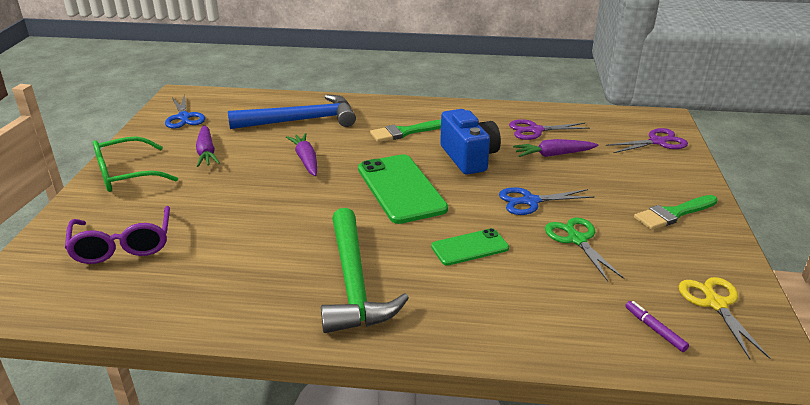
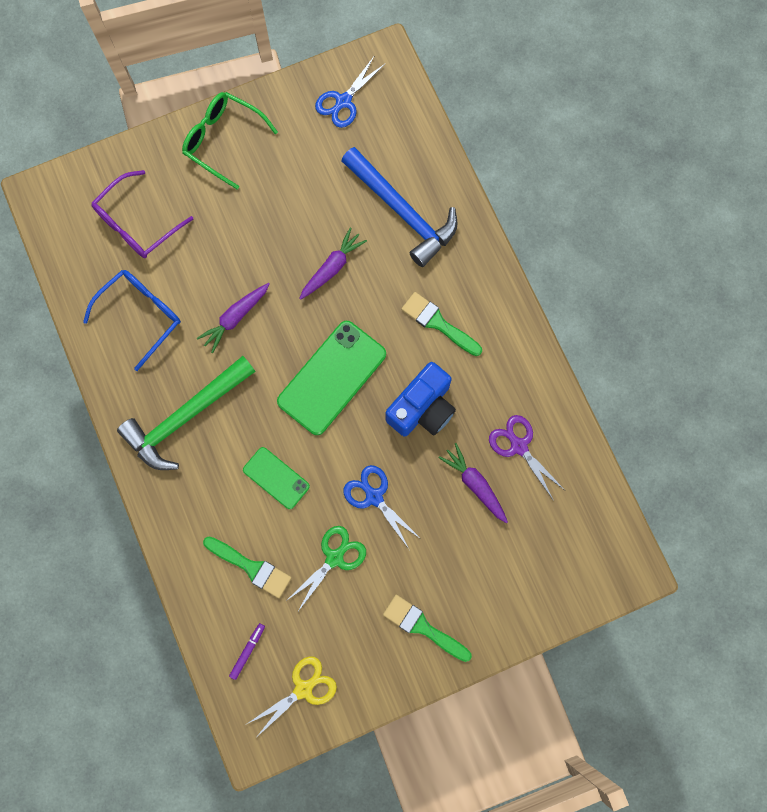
camera: 60 degrees right, 45 degrees up
(206, 152) = (294, 174): purple carrot -> purple carrot (235, 318)
(215, 275) = (141, 315): none -> blue glasses
(556, 294) = (251, 567): none -> green brush
(657, 142) = (565, 577): purple scissors -> none

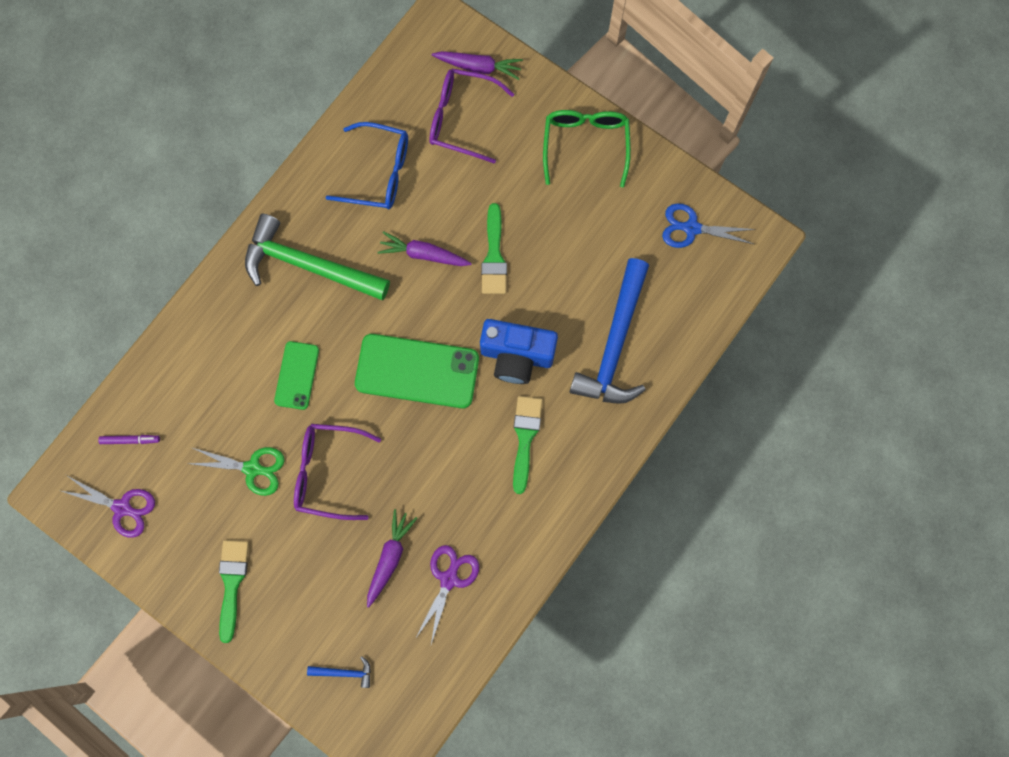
camera: 60 degrees right, 0 degrees up
(251, 567) = (205, 400): green brush -> green brush (494, 256)
(303, 689) = (122, 507): yellow scissors -> purple scissors
(332, 268) = (521, 311): purple carrot -> purple carrot (478, 67)
(374, 497) = (327, 472): blue scissors -> purple glasses
(422, 408) = (435, 469): blue camera -> blue camera (516, 356)
(548, 572) = (344, 672): none -> blue hammer

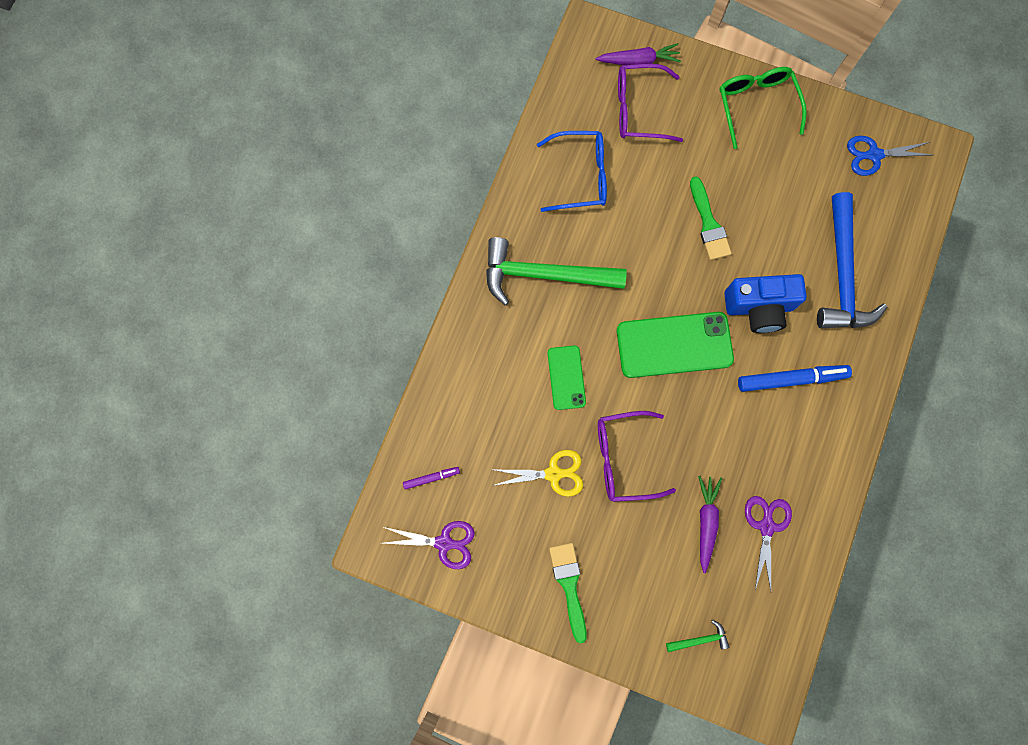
camera: 15 degrees left, 0 degrees up
(252, 468) = (553, 474): green scissors -> yellow scissors
(344, 672) = (700, 639): blue hammer -> green hammer
(424, 254) = (645, 238): purple carrot -> none
(525, 437) = (791, 379): green brush -> blue marker

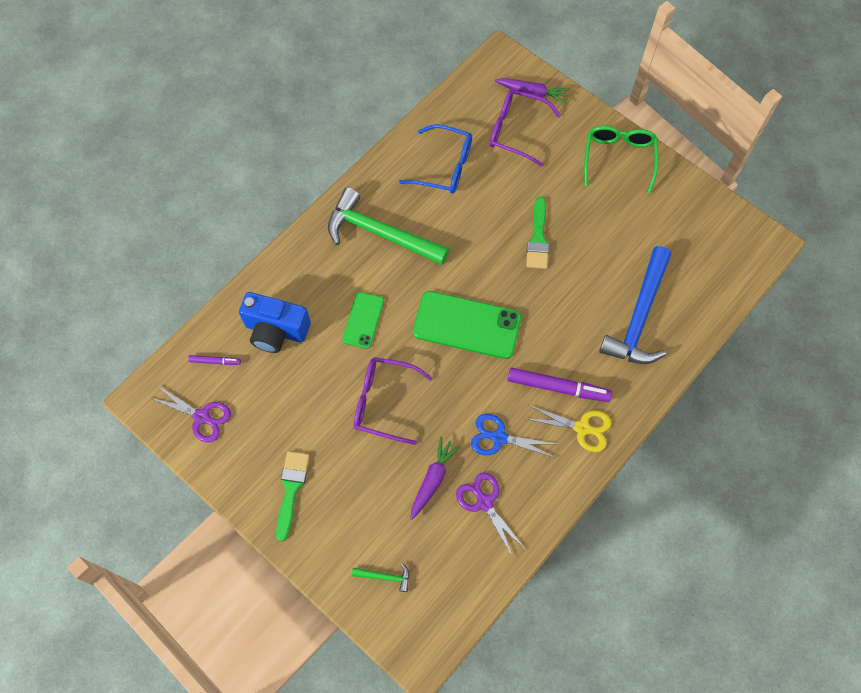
camera: 20 degrees right, 10 degrees down
(553, 474) = (318, 393): yellow scissors -> yellow scissors (582, 428)
(759, 307) = (553, 319): blue camera -> blue camera (276, 330)
(766, 526) = (484, 502): purple scissors -> purple scissors turned 60 degrees counterclockwise
(791, 379) = (558, 387): blue marker -> purple marker
(874, 155) = (707, 229): blue scissors -> blue scissors (499, 437)

